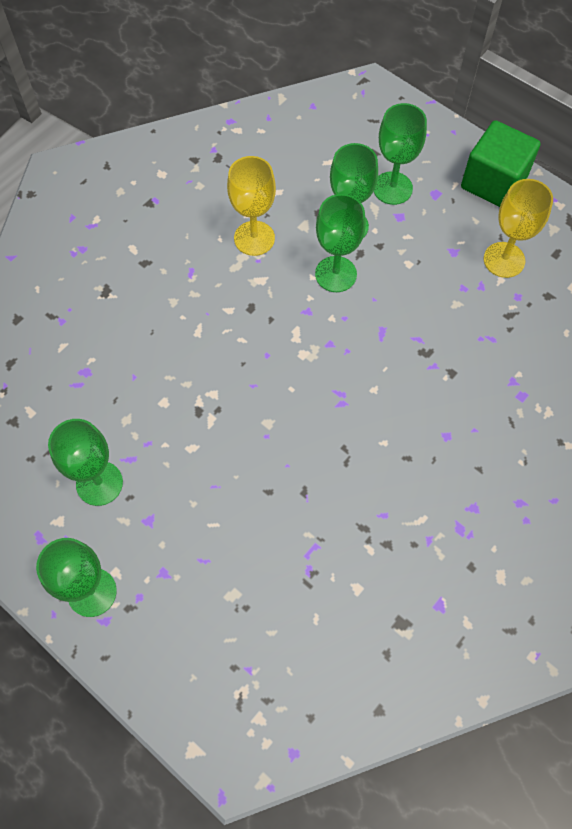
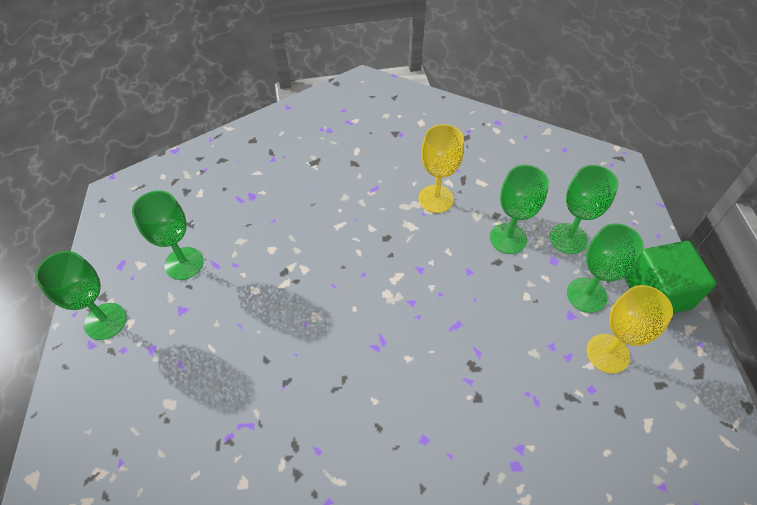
camera: 45 degrees right, 10 degrees down
(335, 274) = (465, 261): green goblet -> green goblet (586, 295)

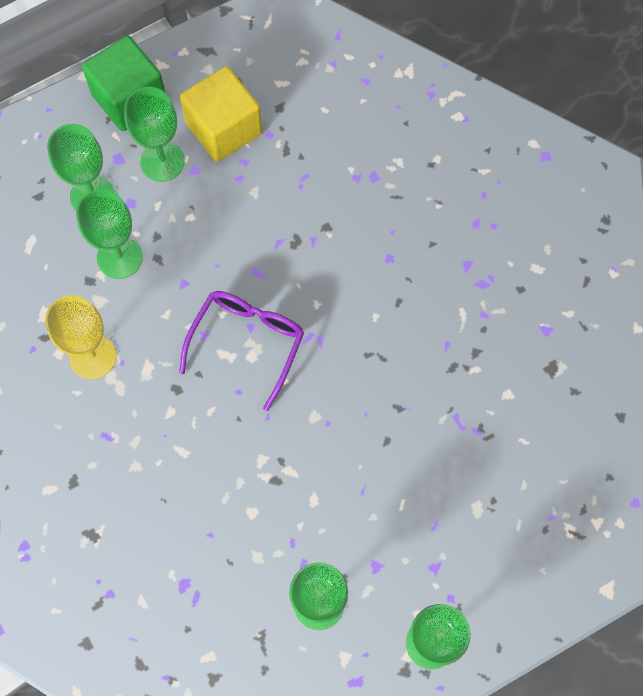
camera: 115 degrees left, 15 degrees up
(399, 295) = (247, 342): none -> purple glasses
(607, 353) = (224, 128): yellow goblet -> yellow cube

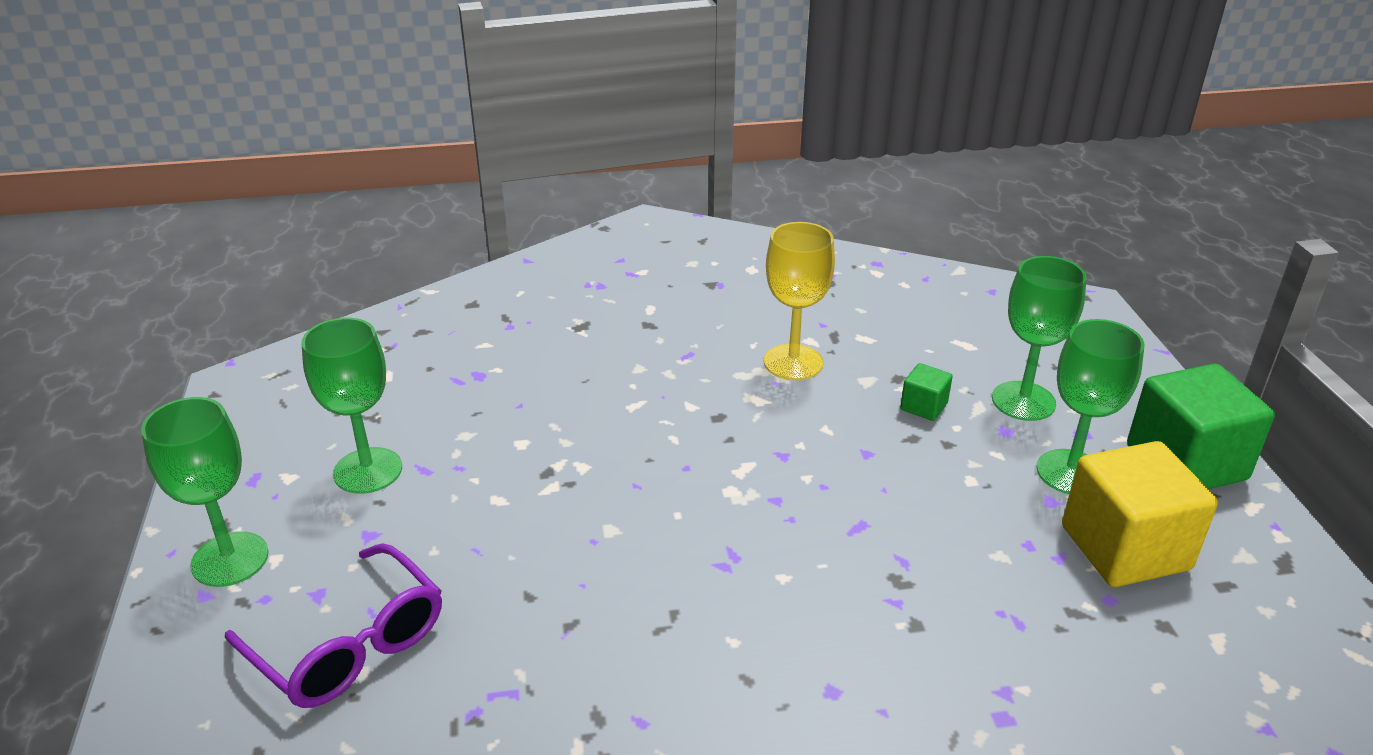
camera: 110 degrees right, 35 degrees down
(119, 257) = (924, 406): green goblet -> green cube
(247, 342) = (753, 491): purple glasses -> purple glasses (350, 645)

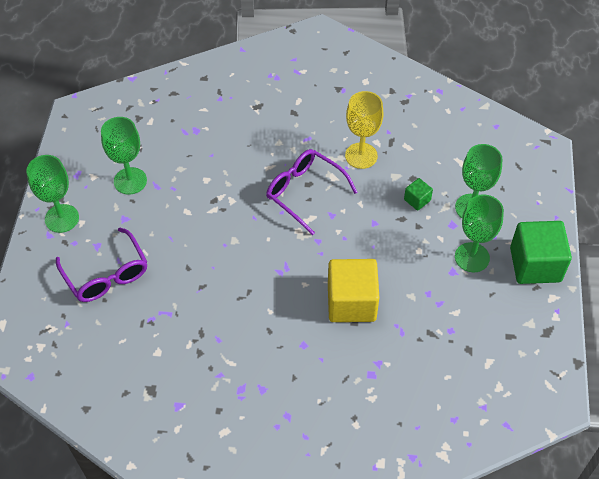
camera: 15 degrees right, 20 degrees up
(716, 430) = (304, 192): none -> purple glasses
(1125, 548) = (474, 306): yellow cube -> yellow cube (351, 302)

